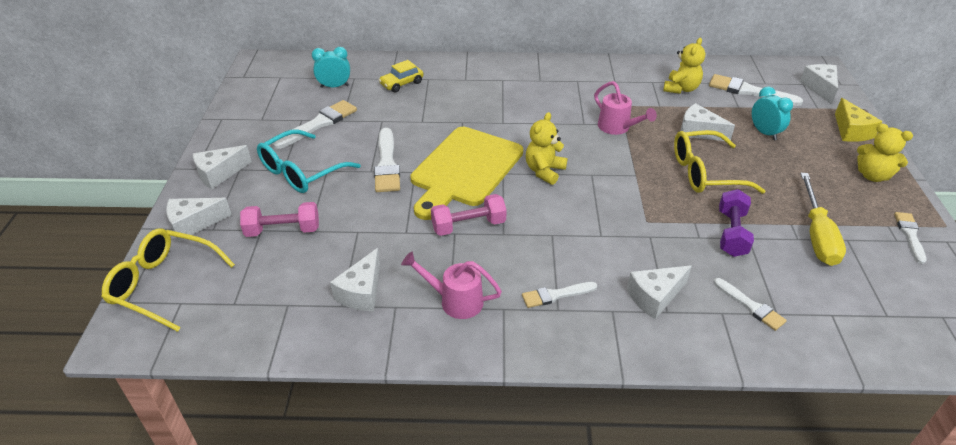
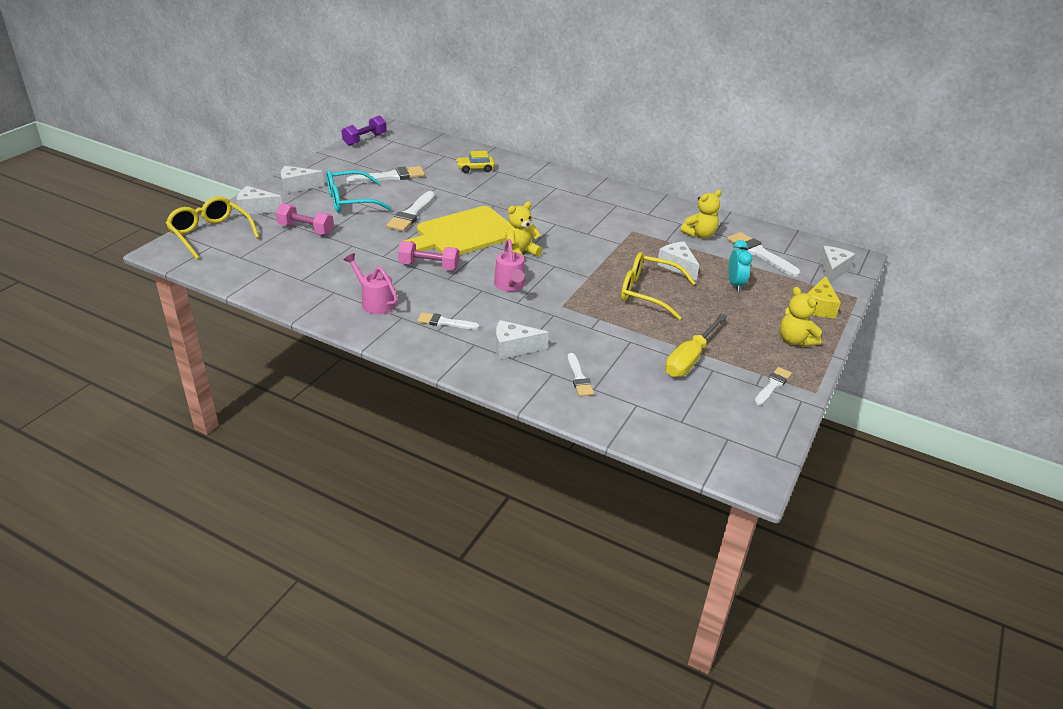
camera: 25 degrees right, 5 degrees down
(334, 86) = (425, 157): turquoise clock -> none
(362, 292) = (321, 277): white cheese -> none
(617, 128) = (611, 244): pink watering can -> pink watering can (510, 285)
(731, 233) = (620, 334): purple dumbbell -> purple dumbbell (365, 139)

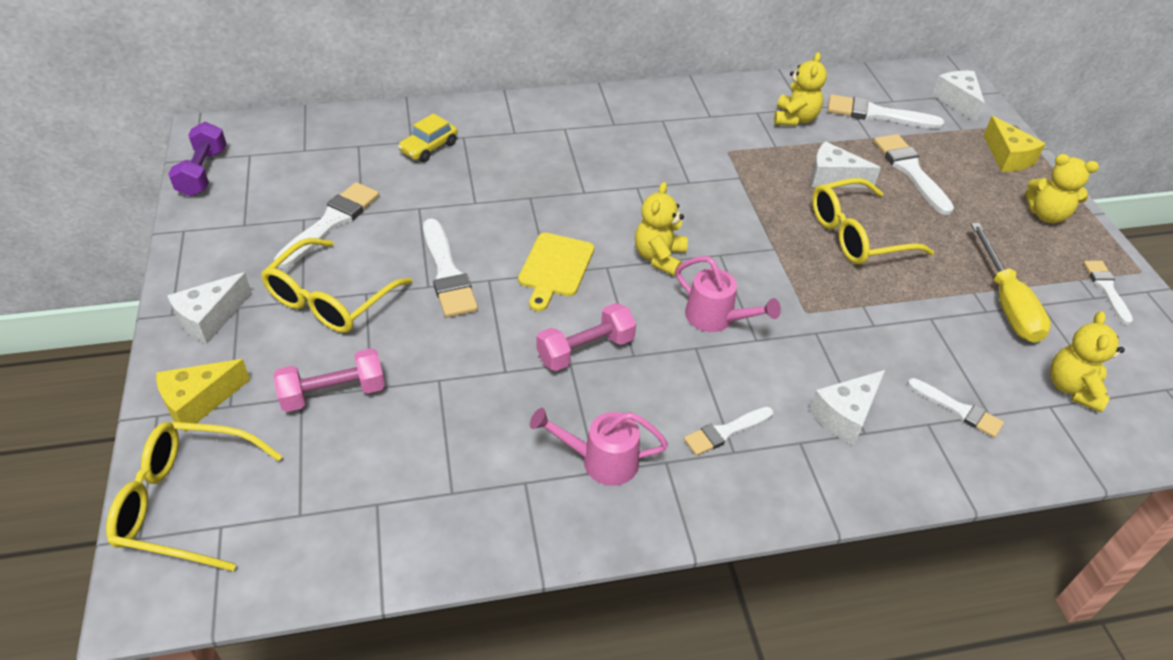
camera: 40 degrees left, 10 degrees up
(256, 209) = (199, 402): white cheese -> yellow cheese
(350, 201) = (330, 299): turquoise glasses -> yellow glasses
(463, 234) = (555, 268): yellow cutting board -> yellow cutting board, size x0.55
(664, 406) = (1072, 388): none -> yellow teddy bear
(735, 284) = (910, 171): turquoise clock -> white brush

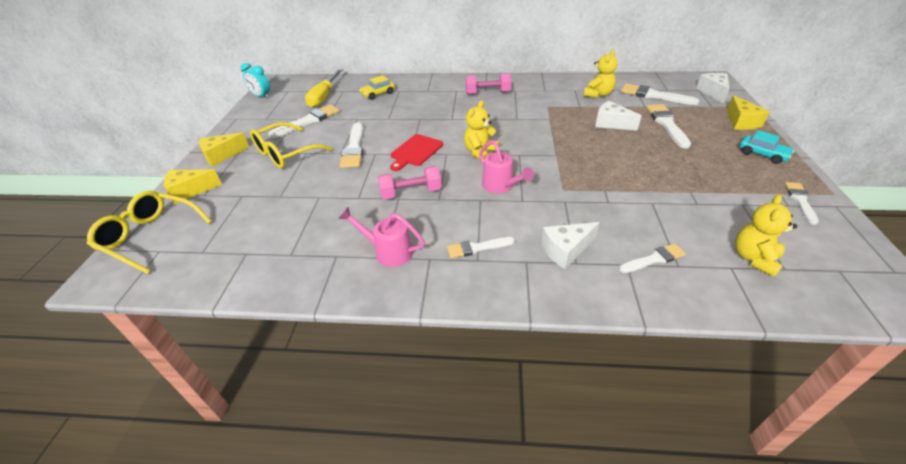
camera: 20 degrees right, 5 degrees down
(203, 172) = (261, 96): purple dumbbell -> turquoise clock
(210, 318) = (222, 155): white cheese -> yellow cheese
(333, 393) = (259, 196): pink dumbbell -> pink dumbbell (488, 93)
(555, 268) = (415, 151): yellow cutting board -> red cutting board
(856, 235) = (615, 153): yellow glasses -> none
(958, 409) = (654, 259): white brush -> white brush turned 75 degrees counterclockwise
(1006, 303) = (714, 200): yellow screwdriver -> yellow screwdriver (324, 97)
(1046, 215) = (762, 154): yellow teddy bear -> turquoise car

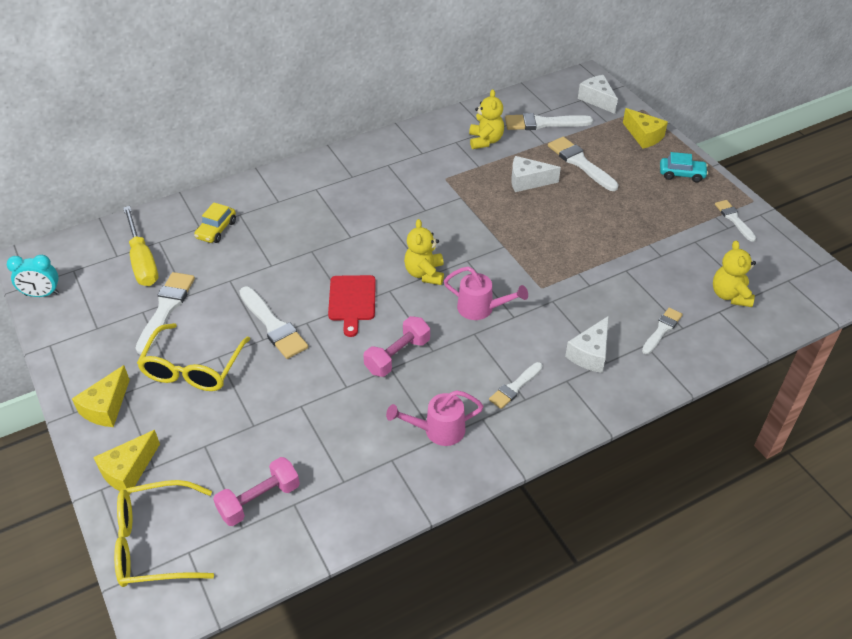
camera: 35 degrees left, 5 degrees up
(488, 93) = (359, 180): pink dumbbell -> pink dumbbell (259, 500)

